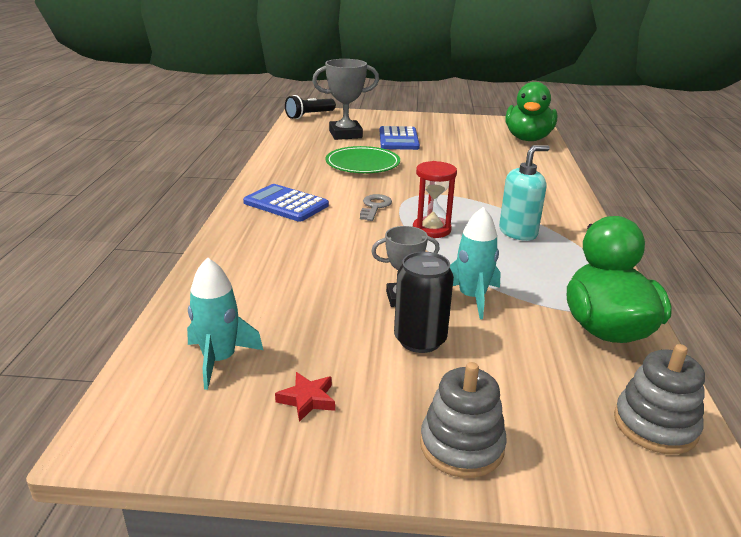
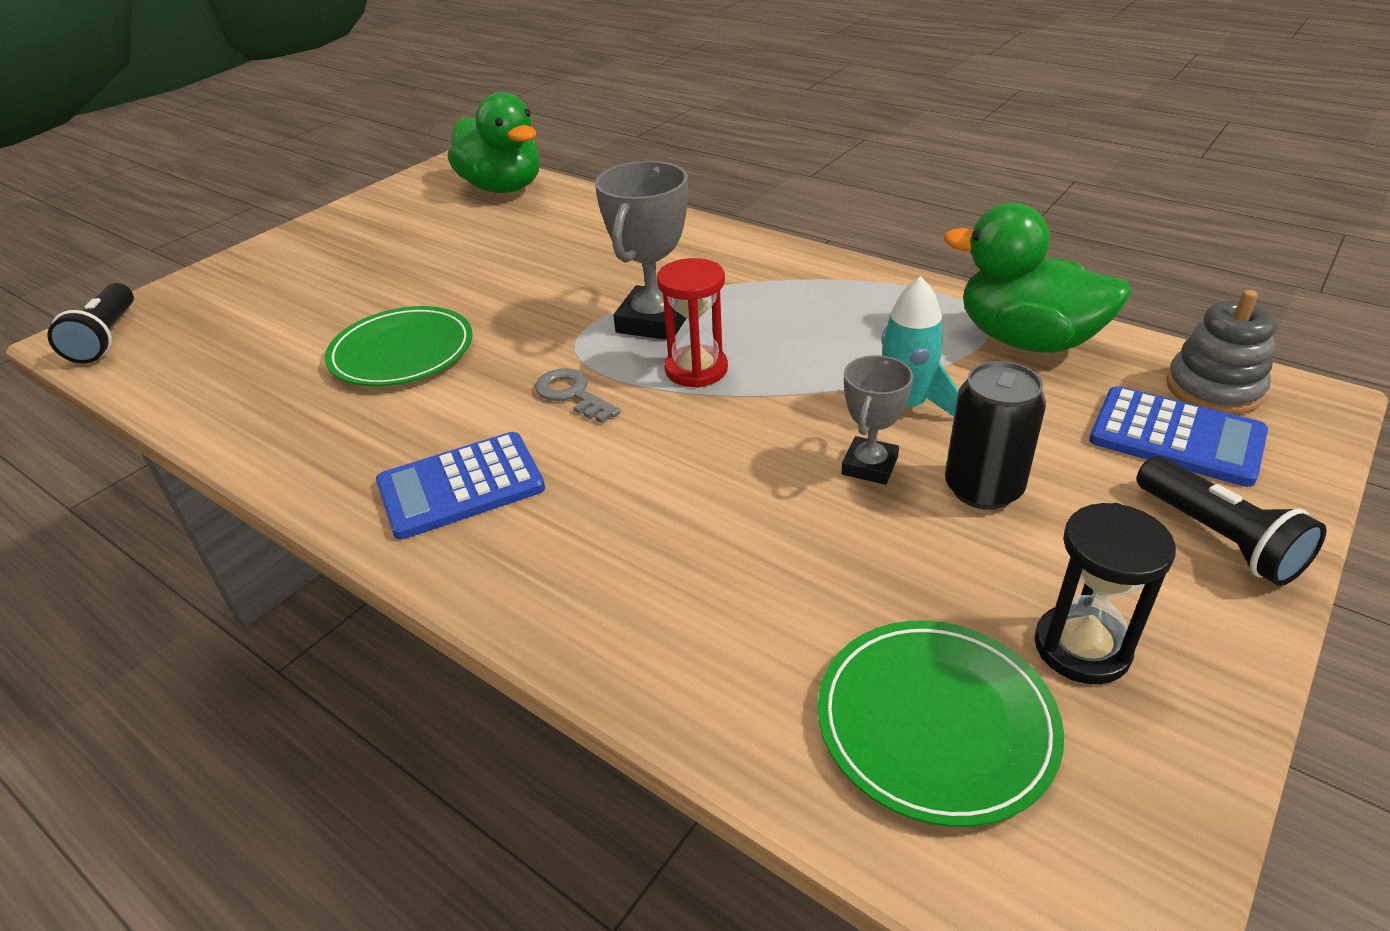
camera: 55 degrees left, 10 degrees up
(220, 360) = (935, 723): turquoise rocket -> green plate
(307, 399) = (1082, 647): red star -> black hourglass
(345, 134) = (257, 328): grey trophy -> grey trophy (654, 321)
(398, 139) = (355, 286): blue calculator -> blue calculator (1176, 437)
(461, 446) = (1218, 538): grey stacking toy -> black flashlight
(518, 232) = (766, 306): turquoise soap dispenser -> none

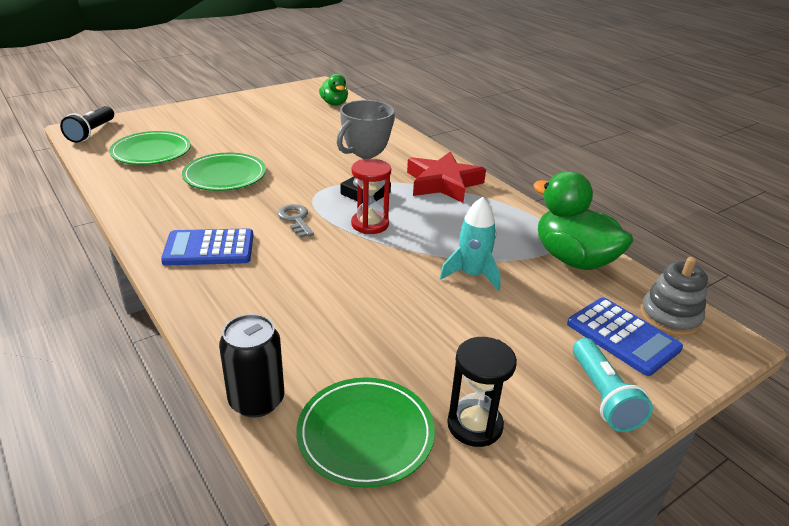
camera: 15 degrees right, 5 degrees down
(242, 344) = (151, 152): none -> green plate
(503, 188) = (334, 104): green duck -> green duck, size x0.57
(760, 274) = (443, 183): none -> red star
(869, 466) = (428, 299): grey trophy -> none
(983, 488) = (483, 329): black can -> black can (256, 400)
(1218, 538) = (603, 396): black flashlight -> turquoise flashlight

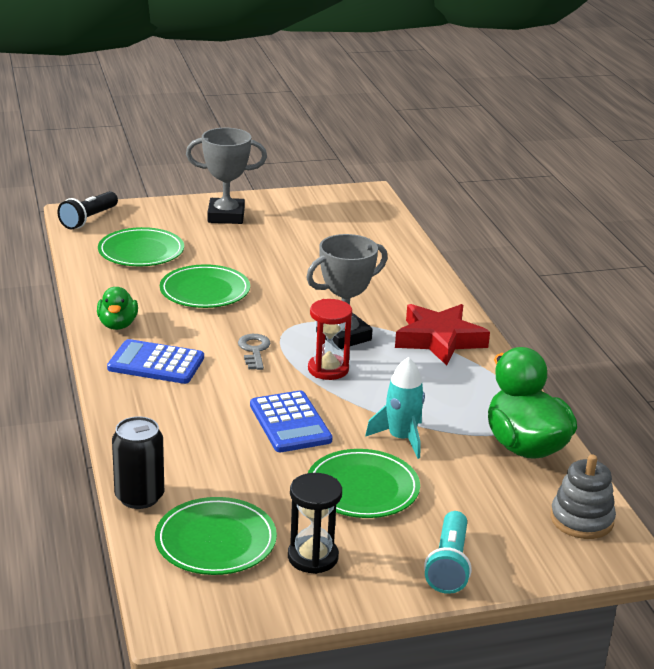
camera: 20 degrees right, 5 degrees down
(214, 115) = (226, 216): none -> grey trophy
(334, 104) = (373, 221): green duck -> green duck (118, 325)
(471, 333) = (362, 488): none -> green plate
(622, 336) = (513, 524): blue calculator -> blue calculator (290, 423)

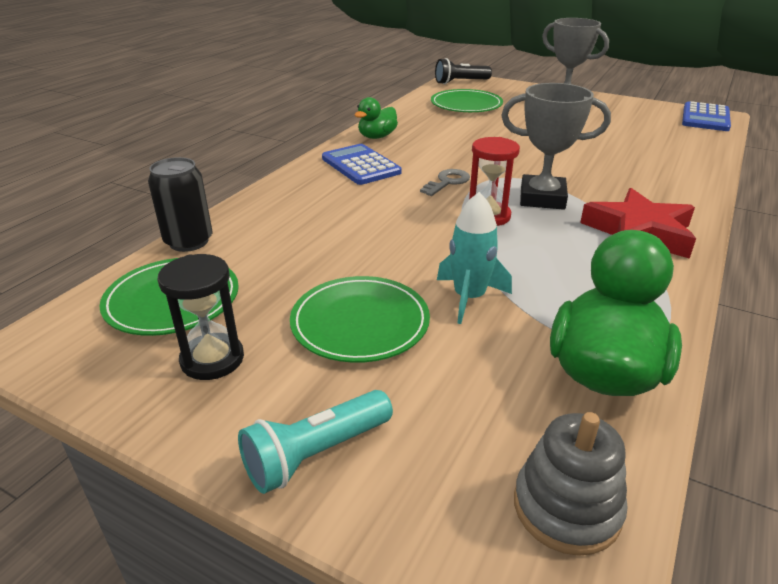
camera: 45 degrees right, 5 degrees up
(205, 291) = (473, 136): green plate -> none
(290, 423) = (388, 241): blue calculator -> blue calculator (705, 118)

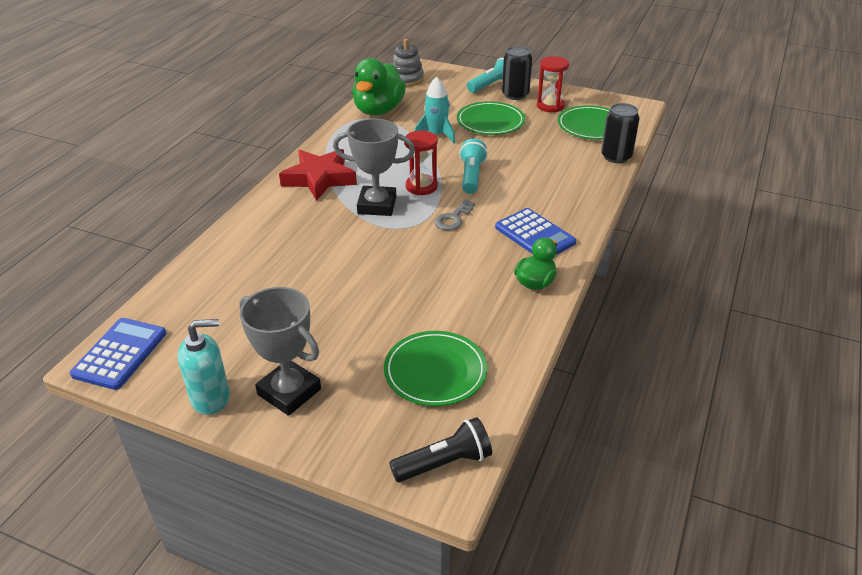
camera: 175 degrees right, 5 degrees up
(212, 359) = (550, 106): black hourglass -> red hourglass
(271, 404) = (515, 95): none -> black can
(417, 225) = (471, 176): none -> turquoise flashlight
(615, 101) = (211, 398): none -> turquoise soap dispenser

